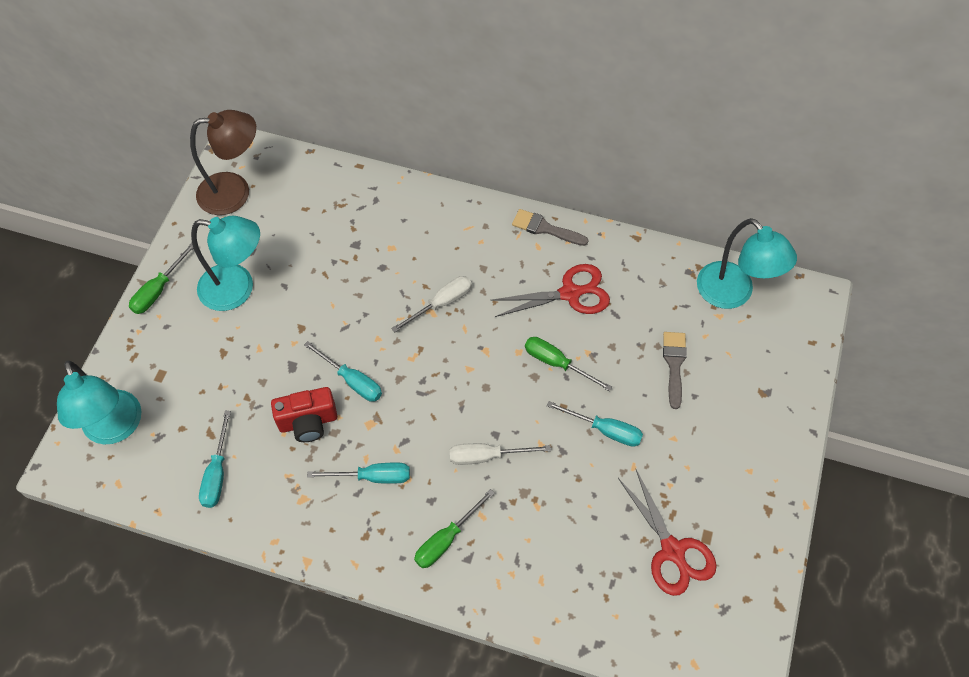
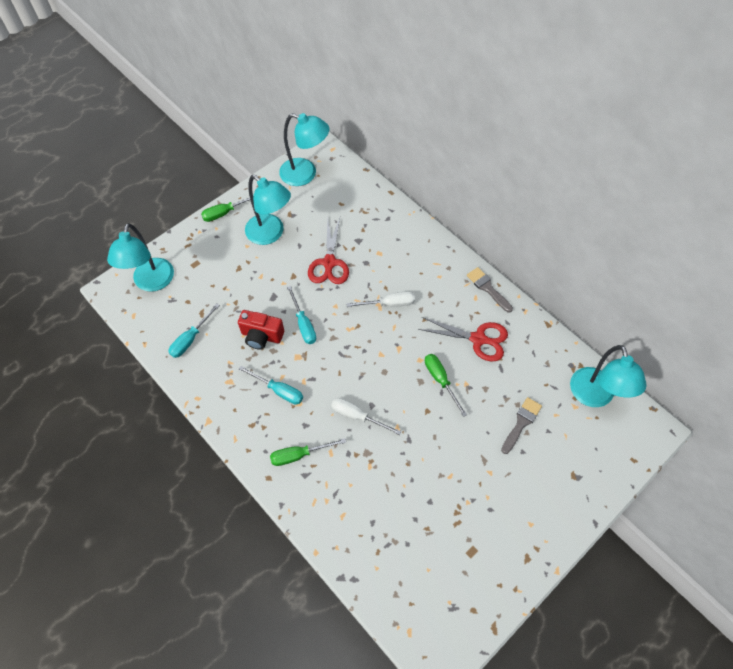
camera: 30 degrees right, 0 degrees up
(235, 192) = (305, 174): brown lamp -> turquoise lamp
(605, 430) = (445, 441): turquoise screwdriver -> none
(672, 550) = (442, 547): red scissors -> red scissors (329, 263)

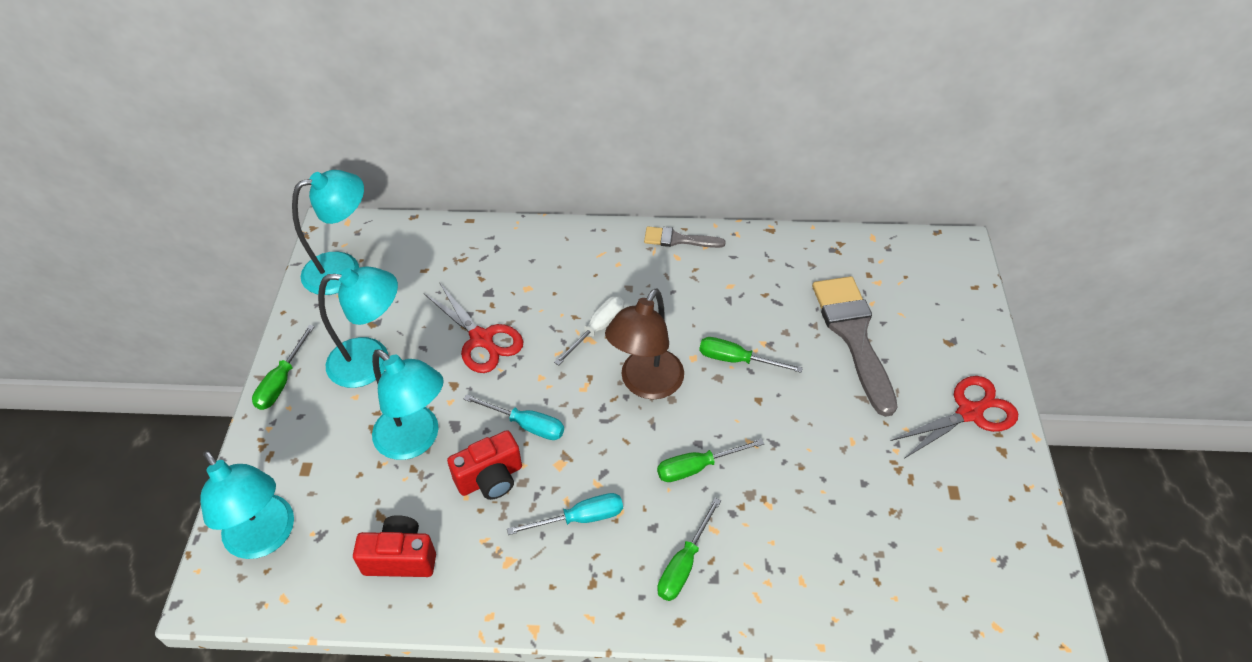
camera: 45 degrees left, 10 degrees down
(190, 339) = (401, 558): turquoise screwdriver -> red camera
(357, 416) = (697, 467): white screwdriver -> green screwdriver
(380, 353) = (645, 384): none -> brown lamp
(478, 339) = (725, 292): red scissors -> red scissors (969, 413)
(521, 423) = (853, 335): grey brush -> grey brush, size x1.91
(594, 396) = (882, 260): turquoise lamp -> turquoise lamp (416, 440)

